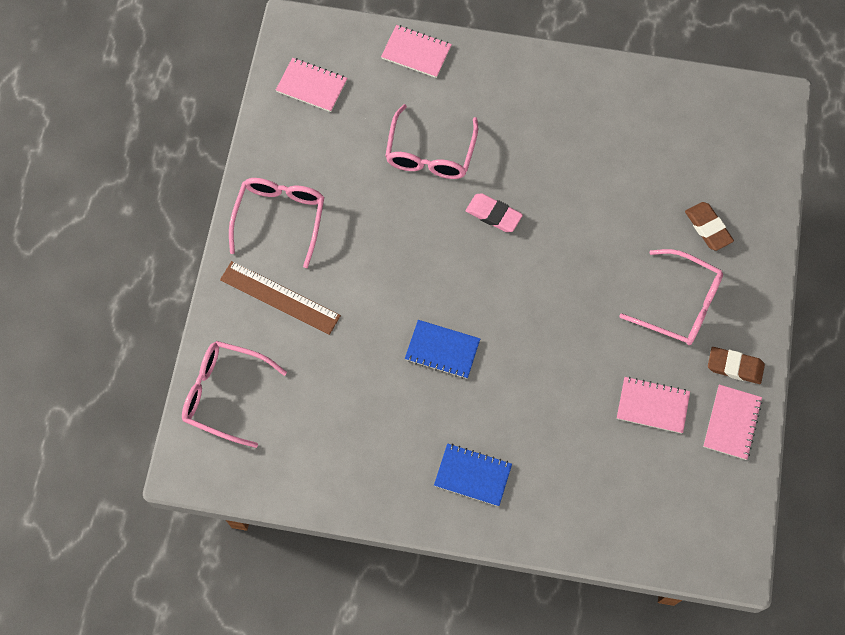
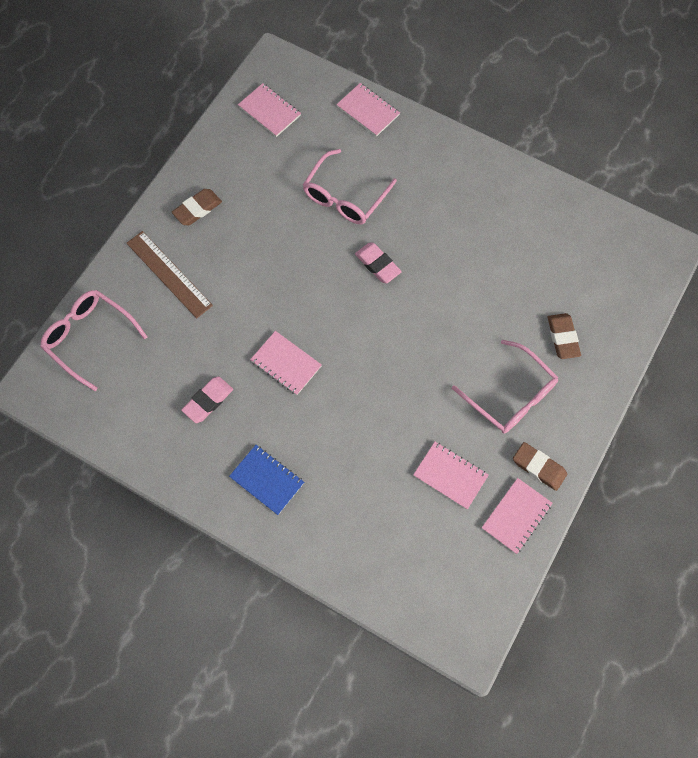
camera: 20 degrees right, 0 degrees up
(280, 218) = (197, 209): pink glasses -> brown eraser
(378, 416) = (208, 401): none -> pink eraser
(442, 350) = (286, 364): blue notebook -> pink notebook

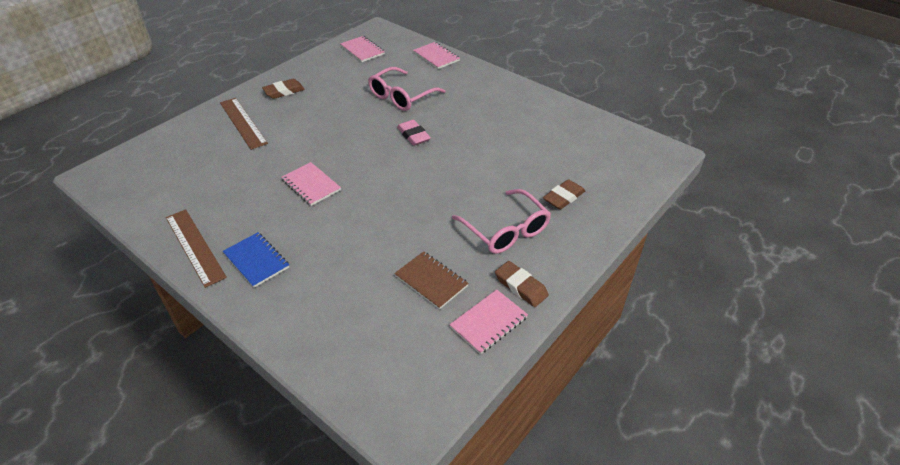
camera: 10 degrees right, 25 degrees down
(89, 338) = (158, 151): pink glasses -> none
(195, 472) = (194, 246): none -> brown ruler
(208, 401) = (232, 200): pink eraser -> none
(450, 475) = (431, 281): pink notebook -> brown notebook
(562, 337) = (563, 197): brown eraser -> brown eraser turned 45 degrees clockwise

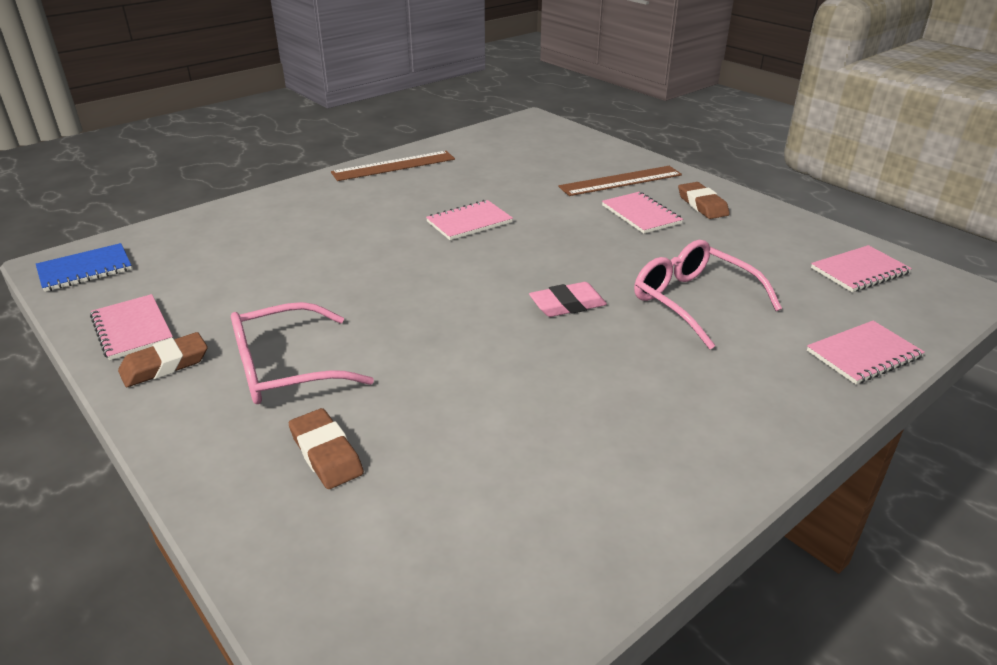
camera: 100 degrees right, 10 degrees down
(256, 260) = (351, 194): blue notebook -> blue notebook (85, 270)
(298, 113) = (641, 214): none -> pink notebook
(431, 281) = (236, 294): brown notebook -> none

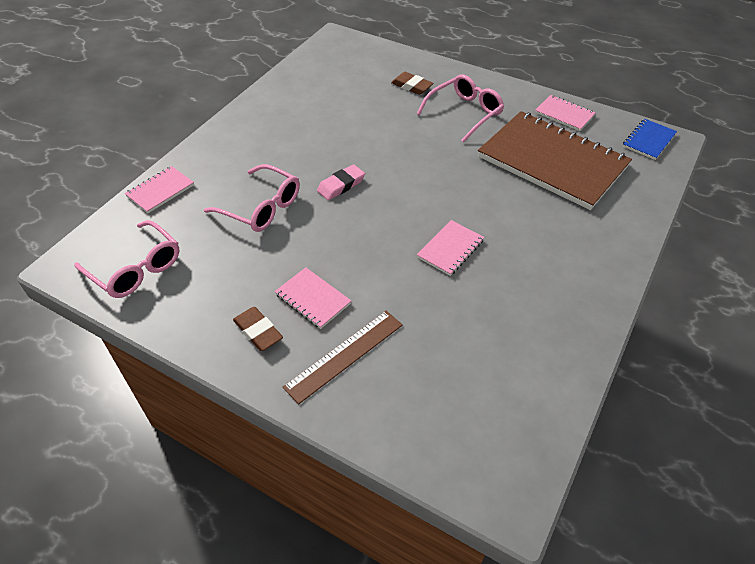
camera: 160 degrees right, 15 degrees up
(165, 365) = (522, 102): brown eraser -> none
(249, 273) = (552, 162): none -> brown notebook
(394, 166) = (581, 318): brown ruler -> none
(859, 271) = (136, 269): pink notebook -> pink glasses

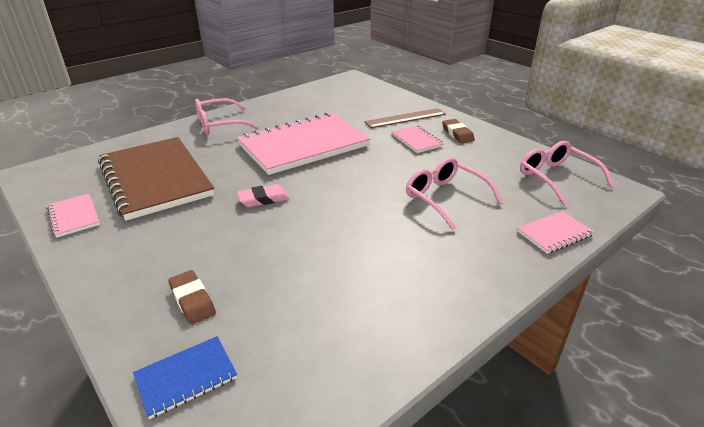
camera: 160 degrees left, 15 degrees down
(341, 185) = (362, 200): pink eraser -> pink eraser (263, 199)
(450, 249) = (303, 145): pink notebook -> pink notebook, size x2.33
(465, 113) = (172, 243): pink glasses -> pink glasses (219, 125)
(648, 140) = (48, 177): blue notebook -> blue notebook (186, 377)

